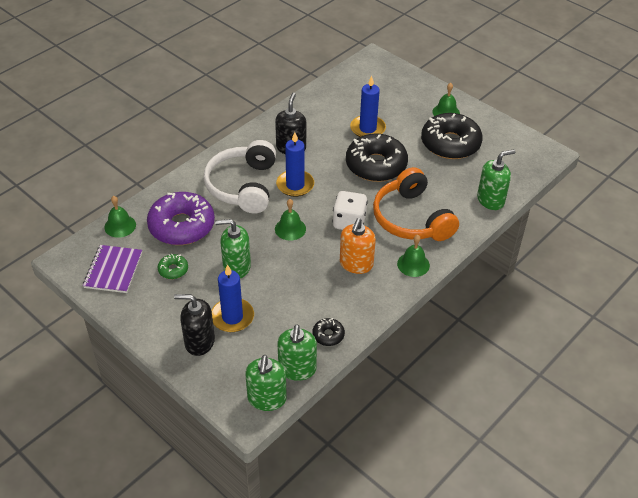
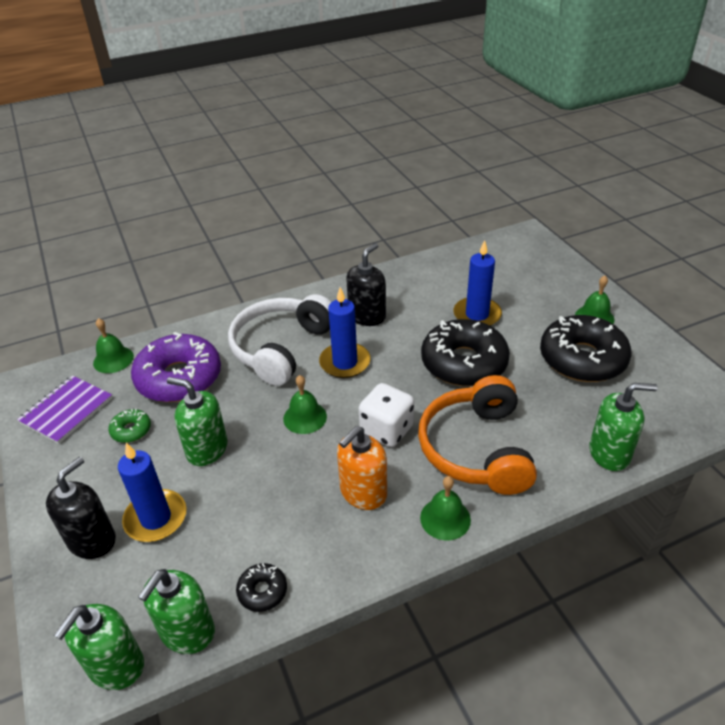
camera: 25 degrees right, 5 degrees down
(199, 342) = (92, 540): black soap dispenser -> black soap dispenser turned 90 degrees clockwise

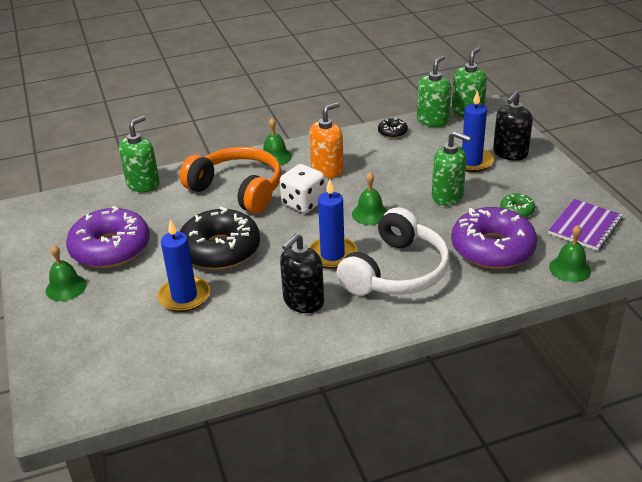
camera: 175 degrees left, 5 degrees down
(476, 448) = (238, 190): orange headphones -> orange headphones turned 60 degrees counterclockwise
(582, 359) = (110, 248): black donut -> purple donut
(609, 453) = (143, 184): green soap dispenser -> green soap dispenser turned 120 degrees clockwise

